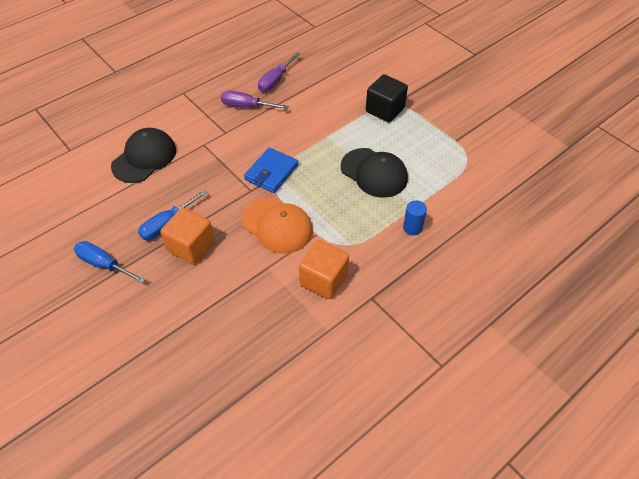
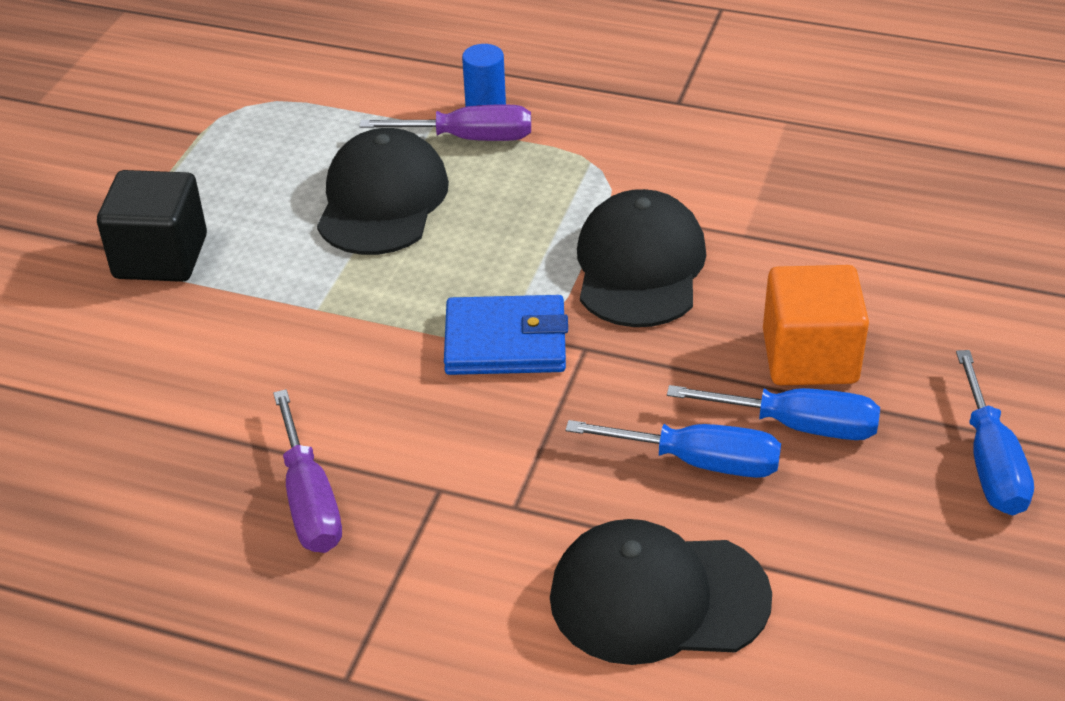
camera: 120 degrees left, 10 degrees down
(178, 192) = (699, 462): none -> blue screwdriver
(275, 81) = (160, 496): purple screwdriver -> purple screwdriver (469, 138)
(277, 225) = (640, 266): orange cap -> black cap
(324, 279) = (698, 162): orange cube -> none

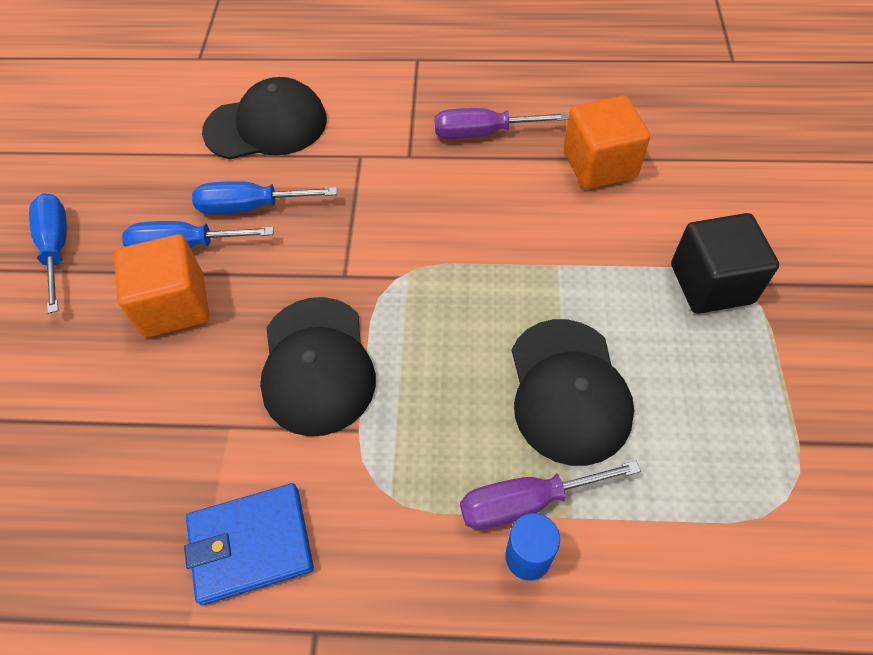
camera: 165 degrees right, 15 degrees up
(176, 414) = (599, 165): none -> orange cube
(309, 500) = (483, 133): purple screwdriver -> purple screwdriver turned 60 degrees counterclockwise
(505, 341) = (404, 267): blue wallet -> blue wallet (251, 545)

